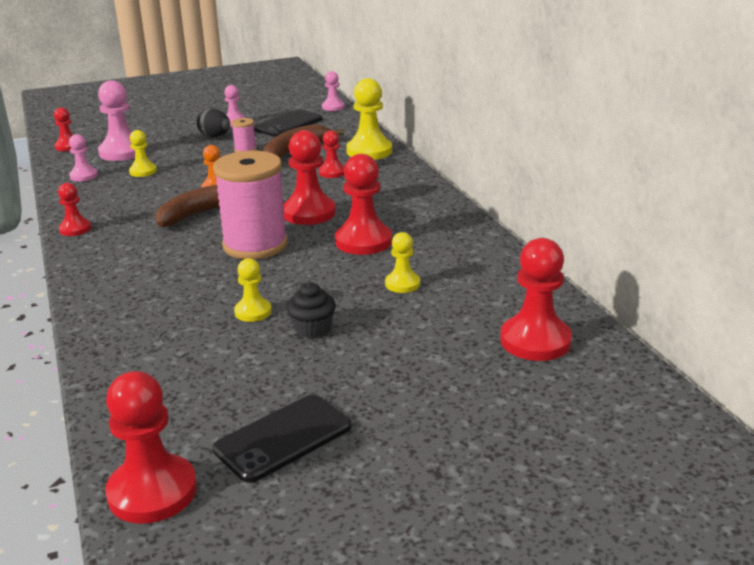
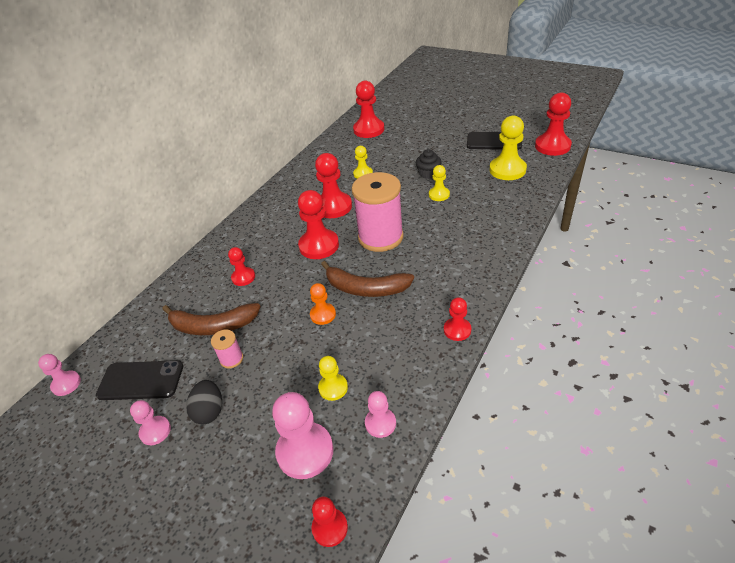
camera: 125 degrees left, 15 degrees up
(369, 151) = (185, 286): yellow pawn -> yellow pawn (507, 170)

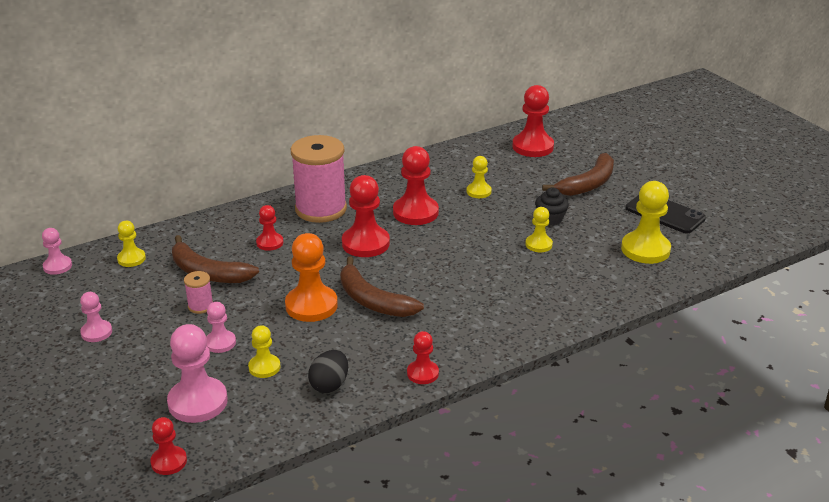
camera: 25 degrees right, 10 degrees down
(133, 344) = (131, 259): none -> yellow pawn
(141, 380) = (115, 289): black phone -> none
(209, 411) = (149, 337): black egg -> black egg (329, 385)
(323, 314) = (311, 305): orange pawn -> orange pawn, size x1.78
(380, 237) = (434, 261): pink spool -> pink spool (321, 209)
(380, 423) = (278, 412): pink pawn -> pink pawn (220, 343)
(428, 141) = (588, 184): none -> brown banana
(552, 146) = (731, 245): red pawn -> none

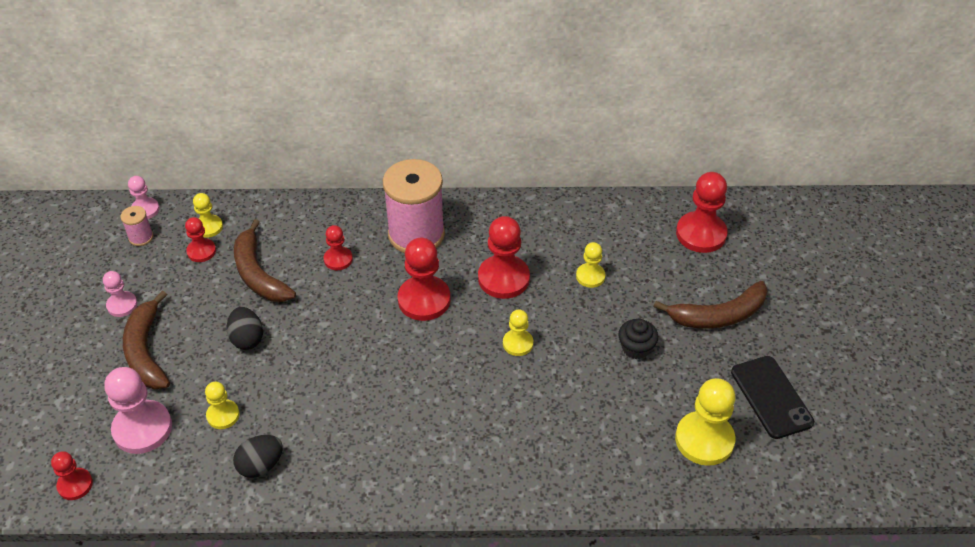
camera: 30 degrees right, 15 degrees up
(200, 306) = (224, 313): pink spool -> pink spool (141, 237)
(220, 343) = (208, 367): pink pawn -> none
(238, 314) = (247, 339): none -> black egg
(311, 305) = (316, 358): orange pawn -> none
(372, 300) = (375, 378): brown banana -> brown banana (146, 351)
(422, 373) = (350, 494): red pawn -> red pawn (201, 251)
(538, 244) = (594, 379): yellow pawn -> yellow pawn (518, 343)

